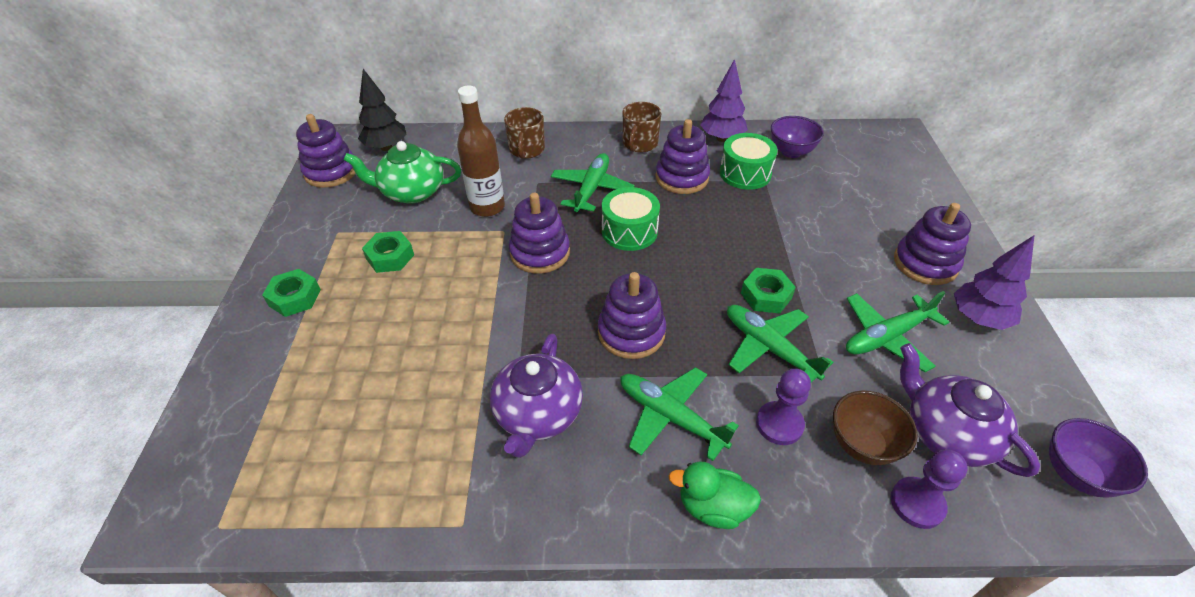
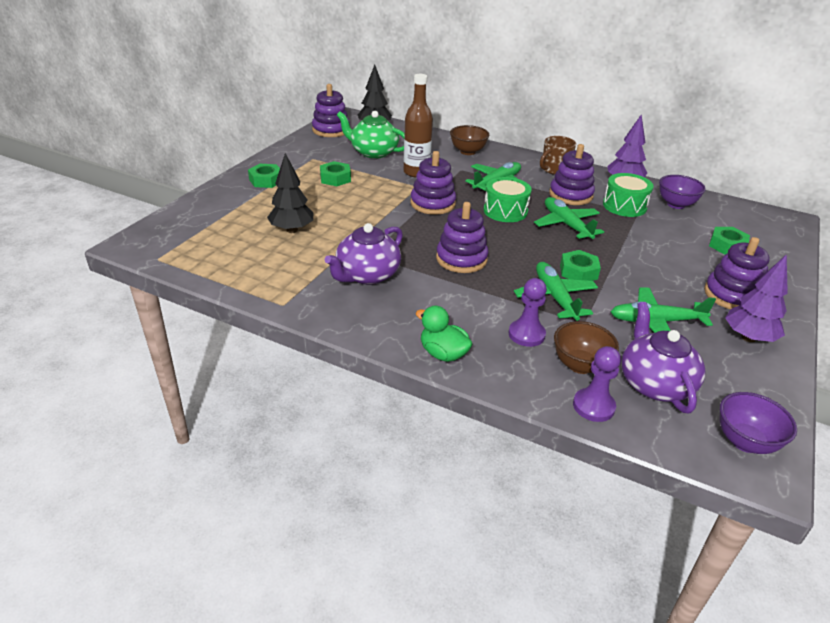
camera: 25 degrees right, 10 degrees down
(388, 376) = (292, 230): none -> black tree
(526, 150) = (468, 151): brown mug -> brown bowl
(670, 417) = (452, 305): green plane -> green plane (566, 225)
(874, 193) = (727, 246): none -> green nut

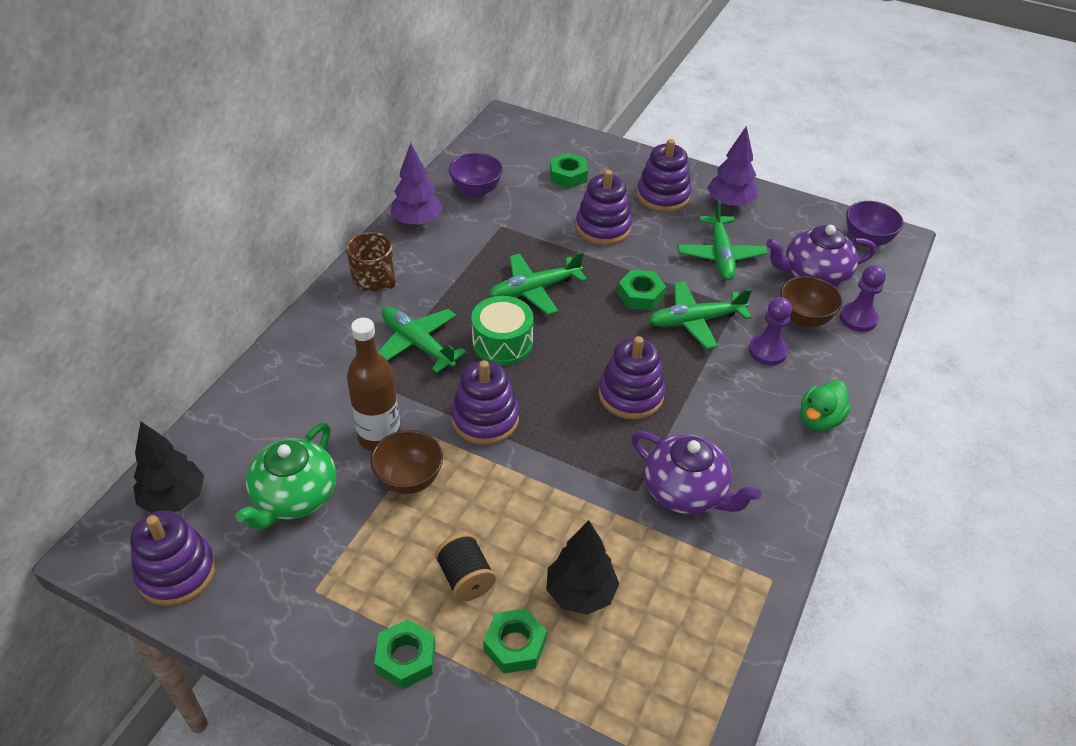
camera: 90 degrees left, 10 degrees up
(311, 196) = (465, 578): none -> black spool
(335, 178) = (400, 548): green nut -> green nut (515, 645)
(468, 151) = (304, 369): brown bowl -> brown bowl (409, 479)
(570, 195) = (454, 275): purple stacking toy -> purple stacking toy (603, 227)
(624, 206) = (482, 232): green drum -> none

